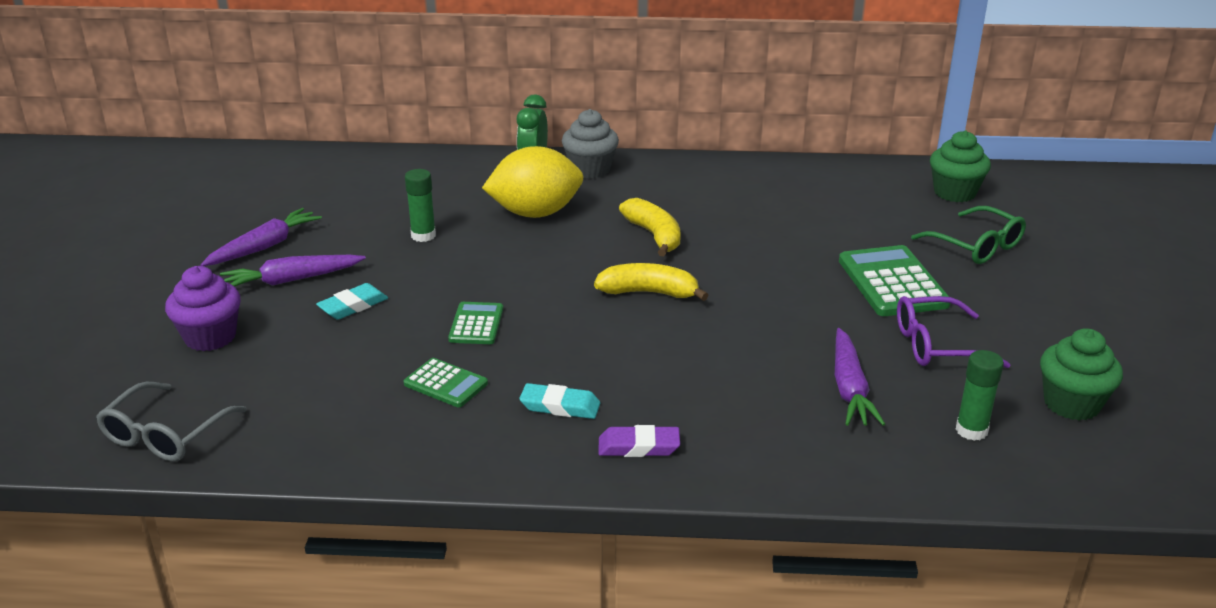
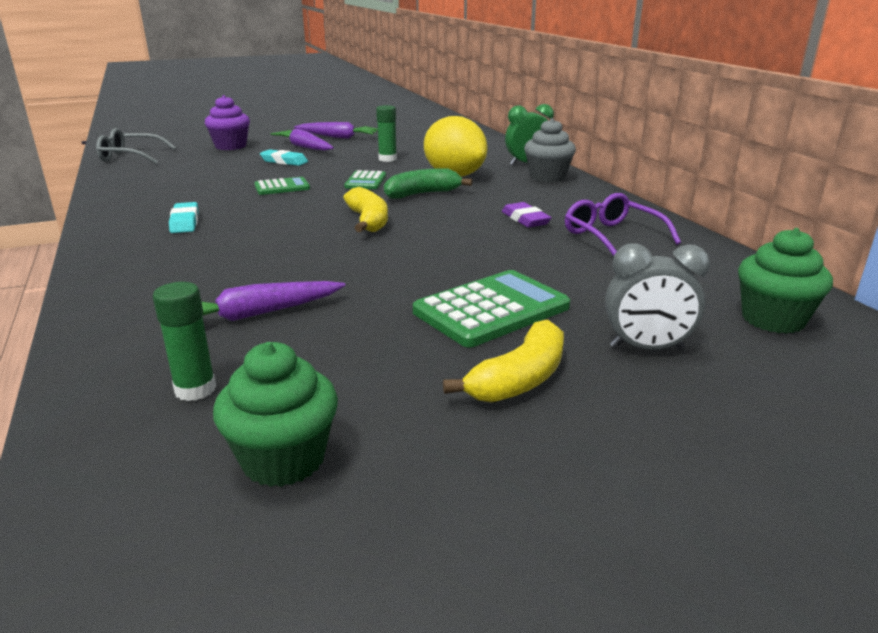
camera: 65 degrees right, 5 degrees down
(445, 384) = (202, 193): green calculator -> green calculator (365, 181)
(585, 246) = (422, 194): none -> green banana
(638, 447) = (135, 251): purple eraser -> purple eraser (525, 219)
(654, 235) = (465, 209): yellow banana -> yellow banana (520, 379)
(936, 345) = (372, 349): purple glasses -> purple glasses (611, 236)
(976, 246) = (646, 348): green glasses -> grey clock

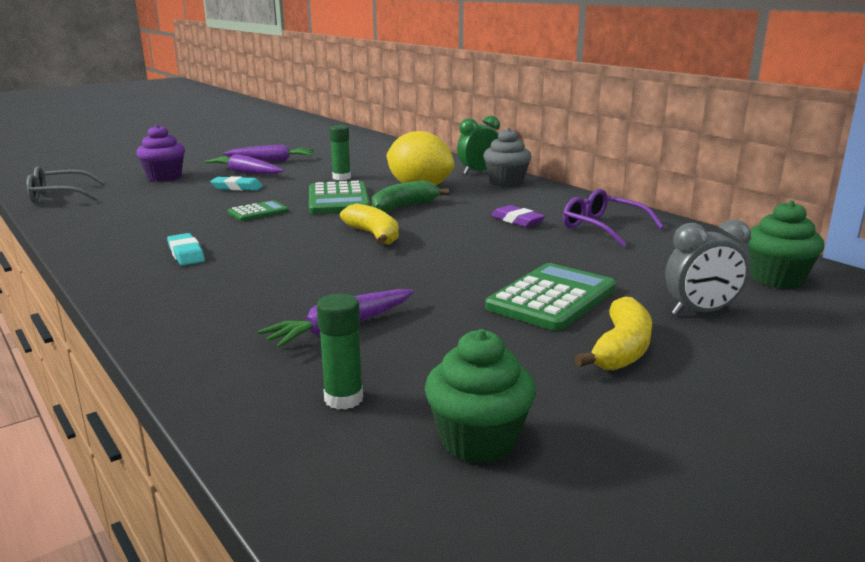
camera: 15 degrees left, 5 degrees down
(365, 181) = (338, 200): green calculator -> green calculator, size x1.75

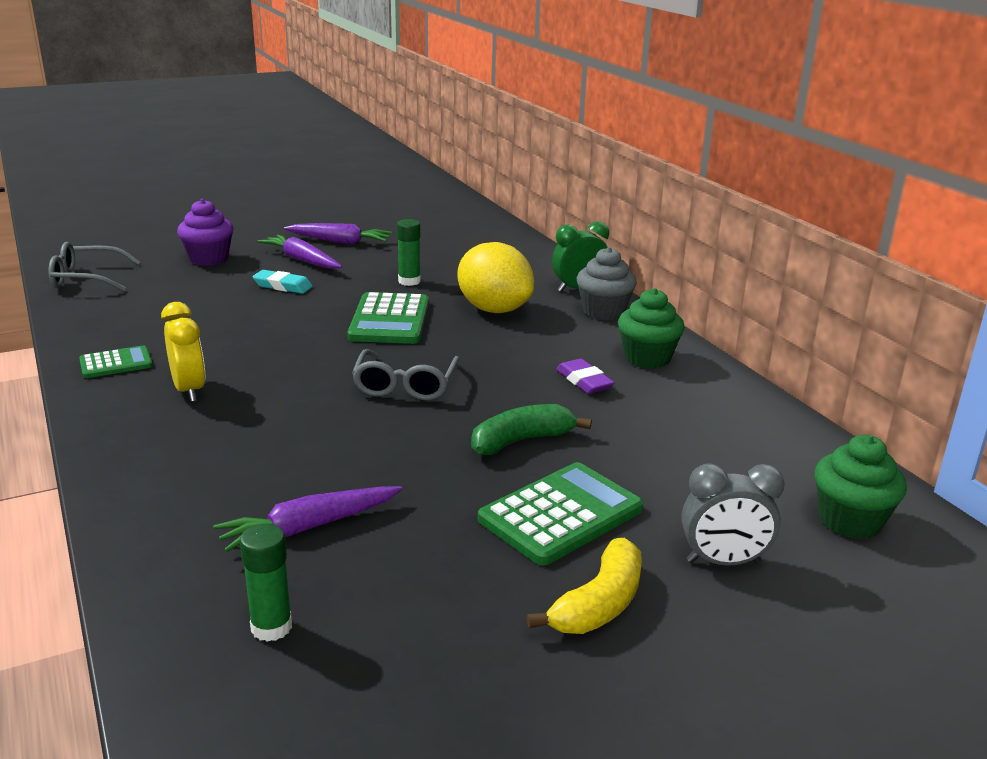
camera: 10 degrees right, 5 degrees up
(186, 254) = (189, 390): turquoise eraser -> yellow clock
(258, 212) = (291, 331): green calculator -> green calculator (116, 363)
(374, 235) = (405, 386): yellow banana -> grey glasses
(404, 207) = (460, 341): green banana -> green banana (521, 441)
(478, 441) = (382, 706): green cupcake -> green cupcake (647, 358)
(602, 228) = (682, 406): purple glasses -> none

